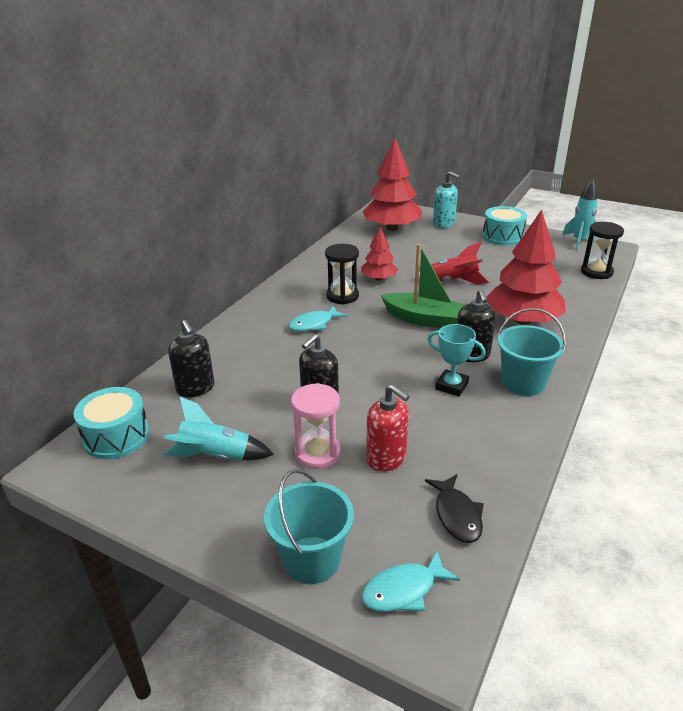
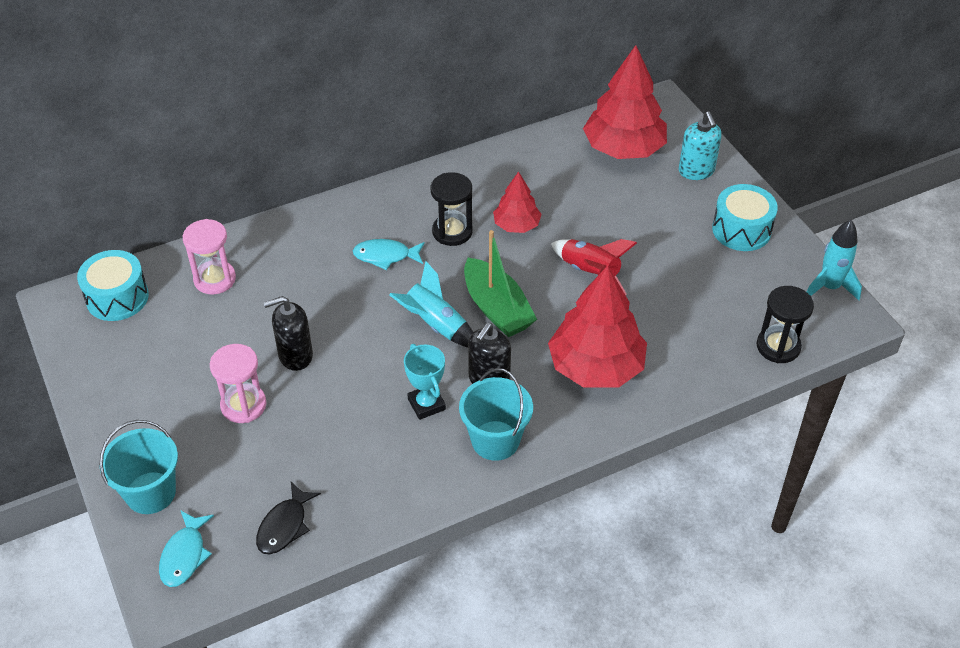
camera: 35 degrees right, 15 degrees up
(195, 388) = (215, 279): black soap dispenser -> pink hourglass
(215, 456) = (168, 361): turquoise rocket -> turquoise rocket (435, 325)
(386, 458) = (289, 443): red soap dispenser -> none
(403, 590) = (184, 555): turquoise fish -> turquoise fish turned 90 degrees counterclockwise

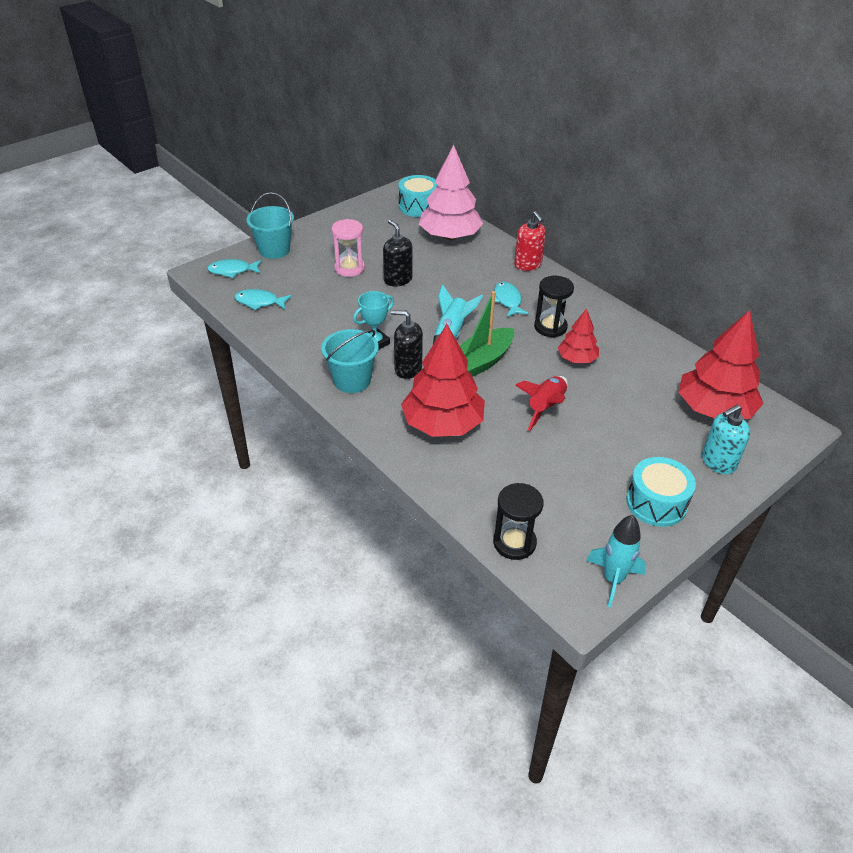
camera: 75 degrees right, 5 degrees down
(215, 279) = (450, 236): pink hourglass -> pink tree
(284, 526) = (259, 302): black fish -> turquoise fish
(317, 219) = (528, 265): none -> red soap dispenser

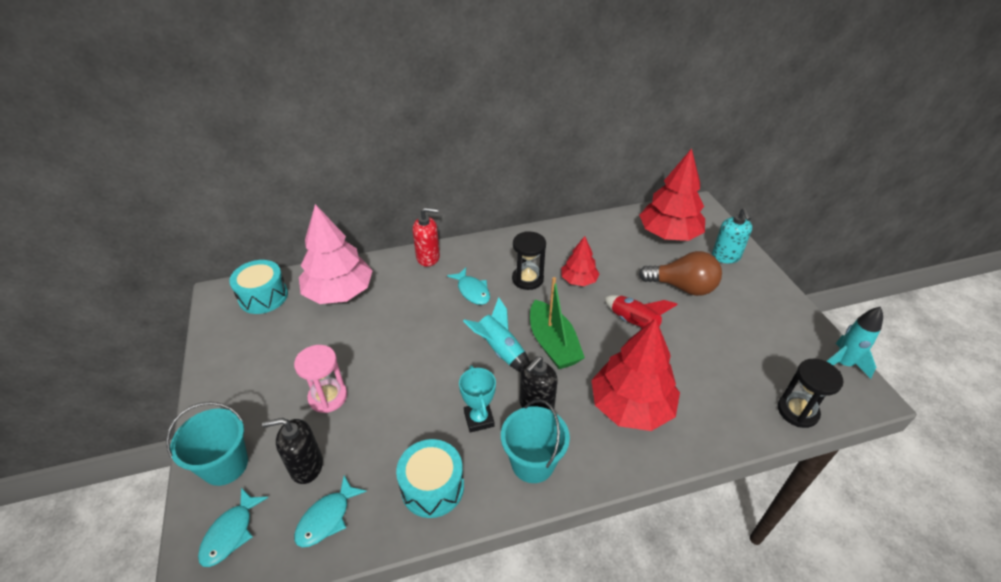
camera: 65 degrees left, 0 degrees up
(398, 280) = (382, 360): black soap dispenser -> black soap dispenser (306, 466)
(507, 300) = (472, 291): turquoise fish -> turquoise fish turned 135 degrees counterclockwise
(631, 433) = (682, 287): none -> brown light bulb
(656, 503) = (763, 306): turquoise drum -> turquoise drum (432, 487)

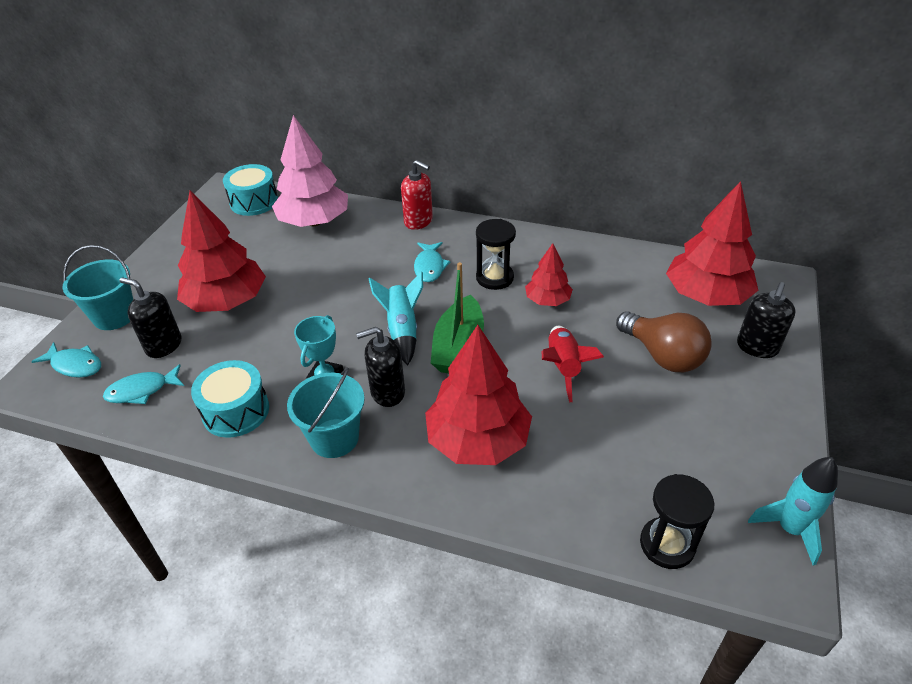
camera: 35 degrees right, 0 degrees up
(230, 533) = (75, 365): turquoise fish -> turquoise fish turned 120 degrees counterclockwise
(328, 397) = (227, 301): pink hourglass -> red tree
(726, 256) = (757, 347): turquoise soap dispenser -> black soap dispenser

